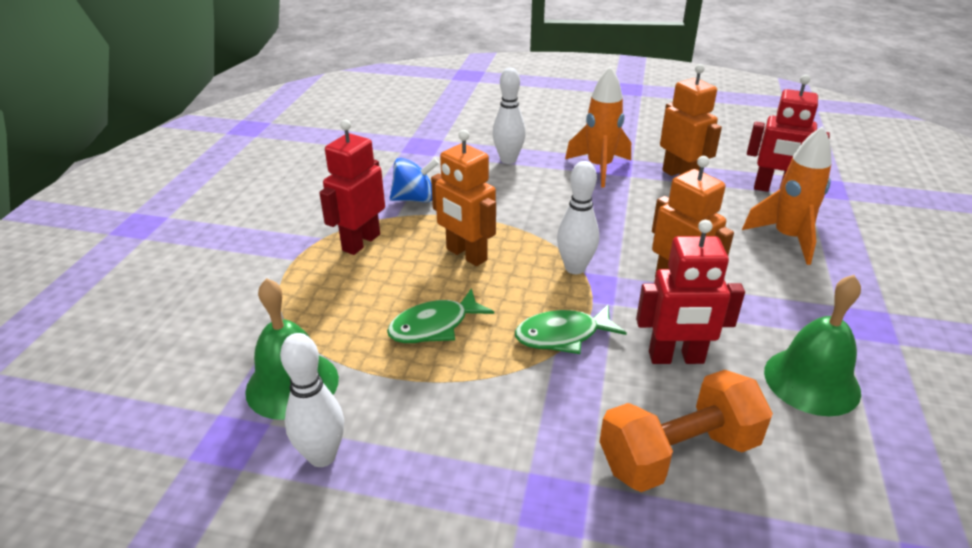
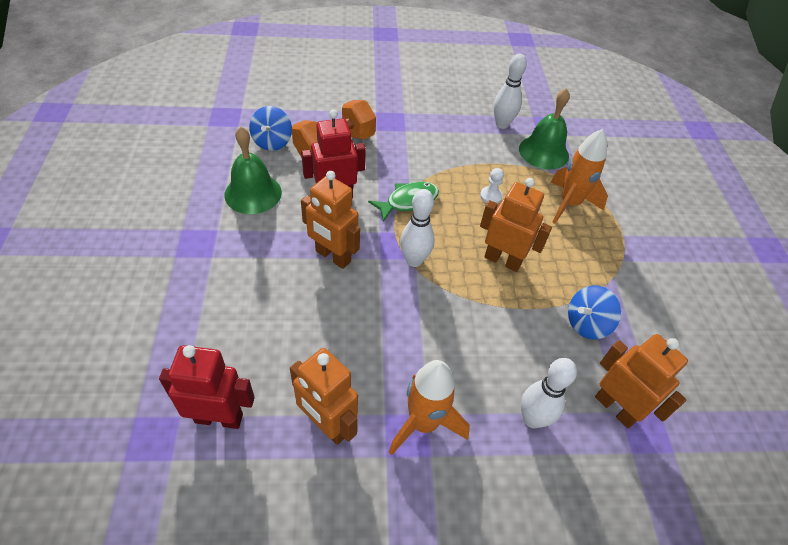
camera: 160 degrees right, 15 degrees up
(361, 242) = (590, 260): red robot -> none
(434, 326) = (491, 196): green fish -> white pawn
(435, 156) = (615, 408): none -> orange robot
(787, 238) = (228, 330): orange rocket -> orange rocket (569, 204)
(807, 482) = (272, 142): none -> blue spinning top

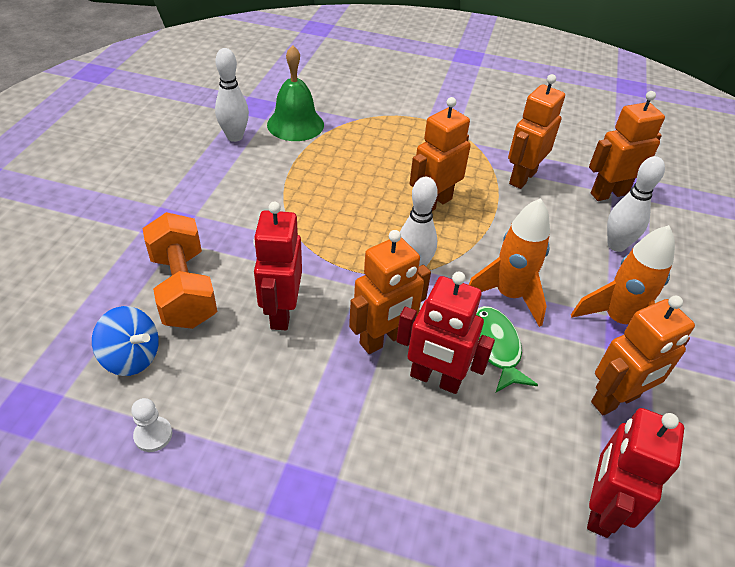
camera: 70 degrees left, 5 degrees down
(253, 193) = (231, 403): green bell -> none
(306, 294) = (435, 379): none -> red robot
(408, 201) = (321, 247): green fish -> green fish (494, 347)
(491, 196) = (342, 182): white pawn -> white pawn (153, 435)
(569, 204) = (376, 135): orange rocket -> orange rocket (509, 295)
(586, 324) = (522, 177): blue spinning top -> orange robot

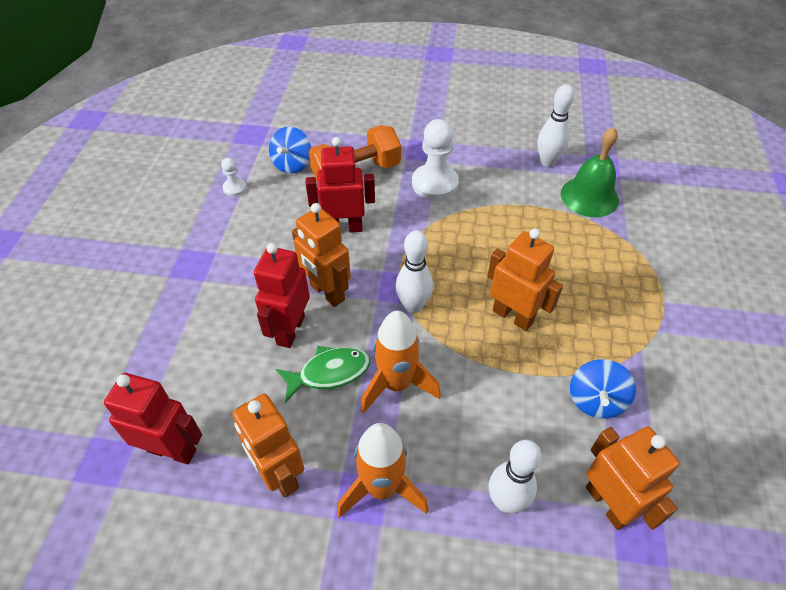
camera: 85 degrees right, 5 degrees up
(234, 222) = (434, 183): none -> white pawn
(522, 177) = (595, 400): orange robot -> blue spinning top

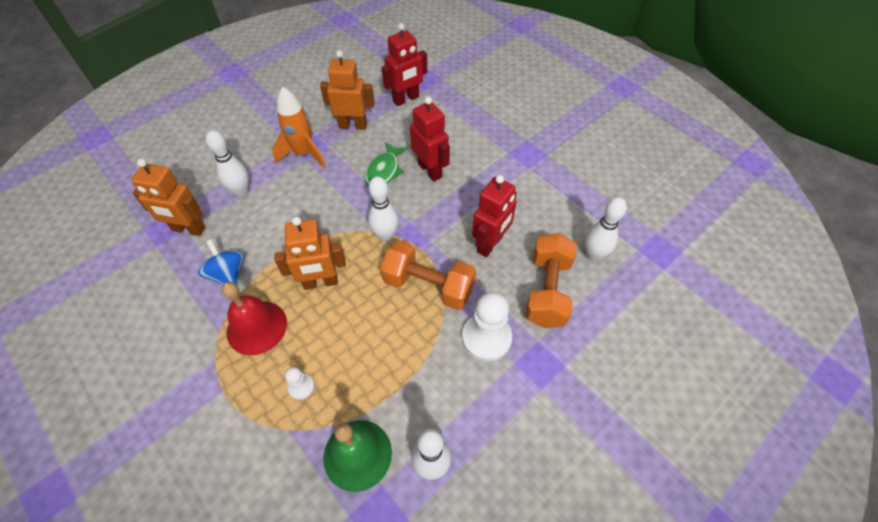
camera: 130 degrees right, 5 degrees up
(234, 188) = (590, 207): white pawn -> white pawn (301, 387)
(292, 164) = (593, 255): blue spinning top -> white bowling pin
(327, 293) = (440, 201): orange robot -> none
(396, 384) = (345, 193): orange rocket -> none
(430, 241) = (428, 286): none -> orange dumbbell
(602, 326) = (257, 327): none -> red bell

